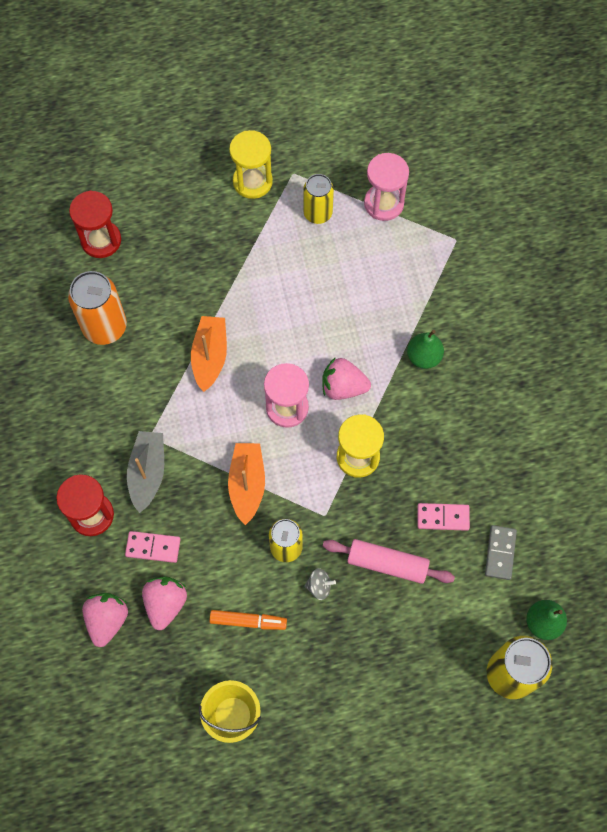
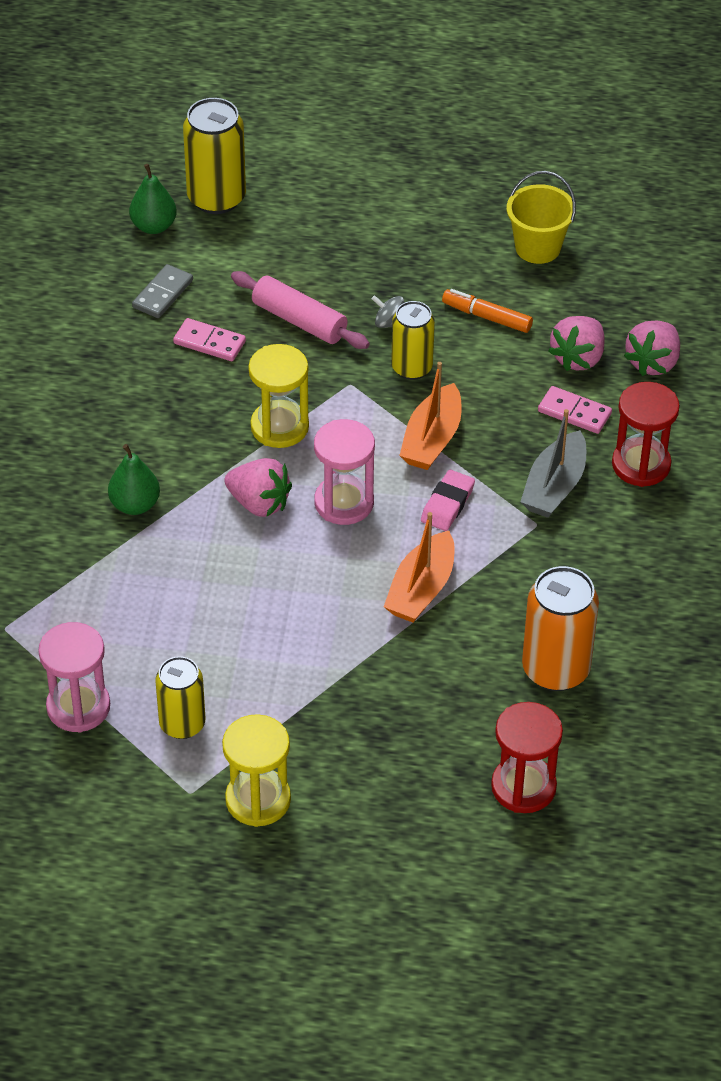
camera: 160 degrees left, 20 degrees down
(217, 431) = (447, 504): none -> pink eraser

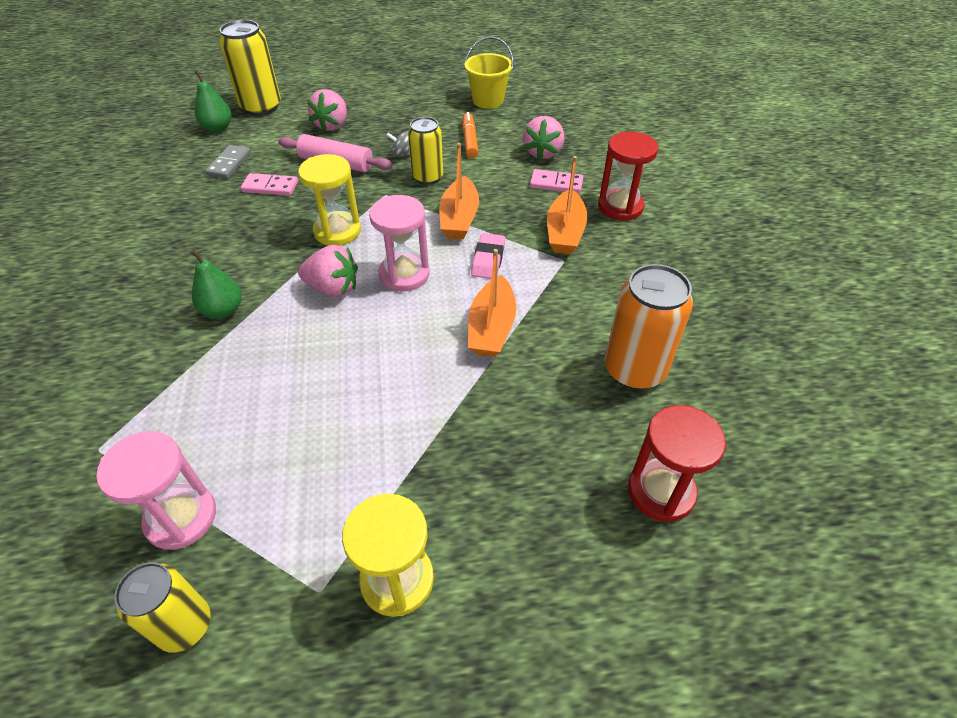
camera: 15 degrees left, 0 degrees up
(182, 724) = (297, 509): yellow can -> yellow can (184, 625)
(486, 317) = (469, 140): orange marker -> orange marker turned 75 degrees clockwise
(554, 486) = (565, 232): grey boat -> orange boat
(653, 362) = (594, 147): pink strawberry -> pink strawberry (332, 125)

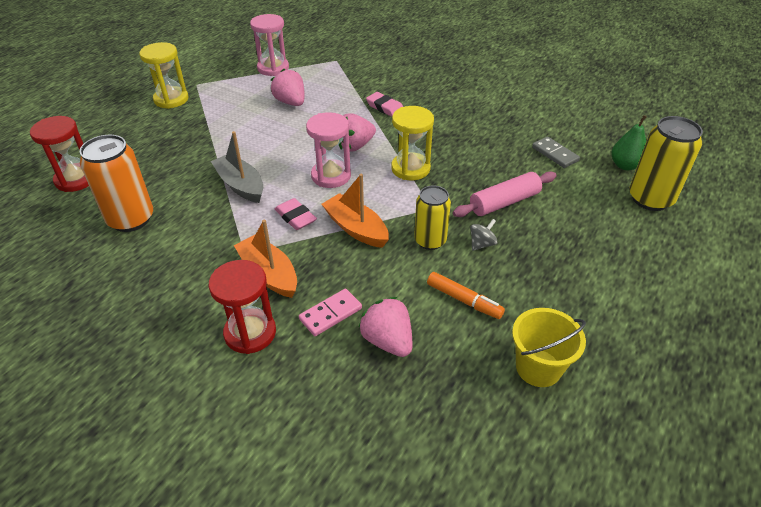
camera: 130 degrees right, 5 degrees down
(184, 625) = (229, 59): yellow can -> none
(223, 310) = (385, 108): green pear -> pink eraser
(270, 187) = (501, 161): pink domino -> none
(332, 125) = (576, 226): pink strawberry -> pink strawberry (291, 102)
(491, 328) = (240, 185): orange boat -> grey boat

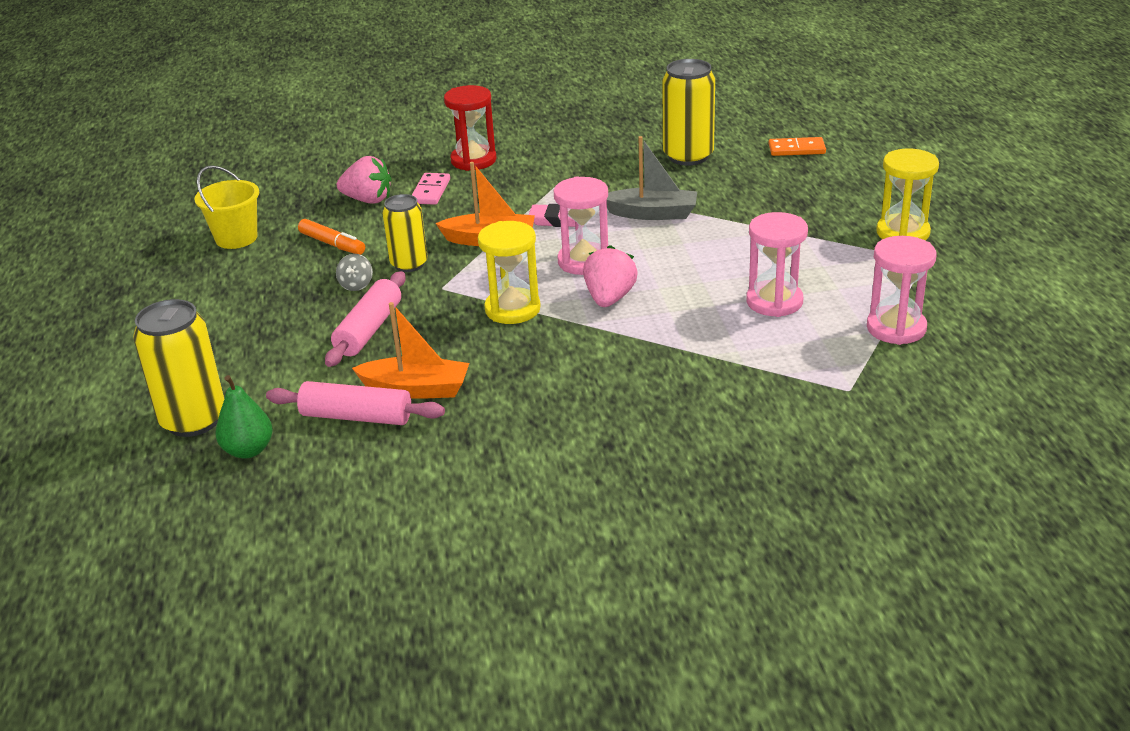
camera: 140 degrees right, 10 degrees down
(76, 179) = (796, 149): red hourglass -> orange domino
(131, 219) = (688, 156): orange can -> yellow can
(269, 274) = (514, 185): orange boat -> orange boat (416, 389)
(291, 102) = (774, 302): pink strawberry -> pink hourglass
(385, 108) = (652, 359): pink eraser -> none
(464, 300) = (332, 244): orange marker -> orange marker turned 135 degrees counterclockwise
(555, 154) = (356, 417): grey domino -> pink rolling pin

